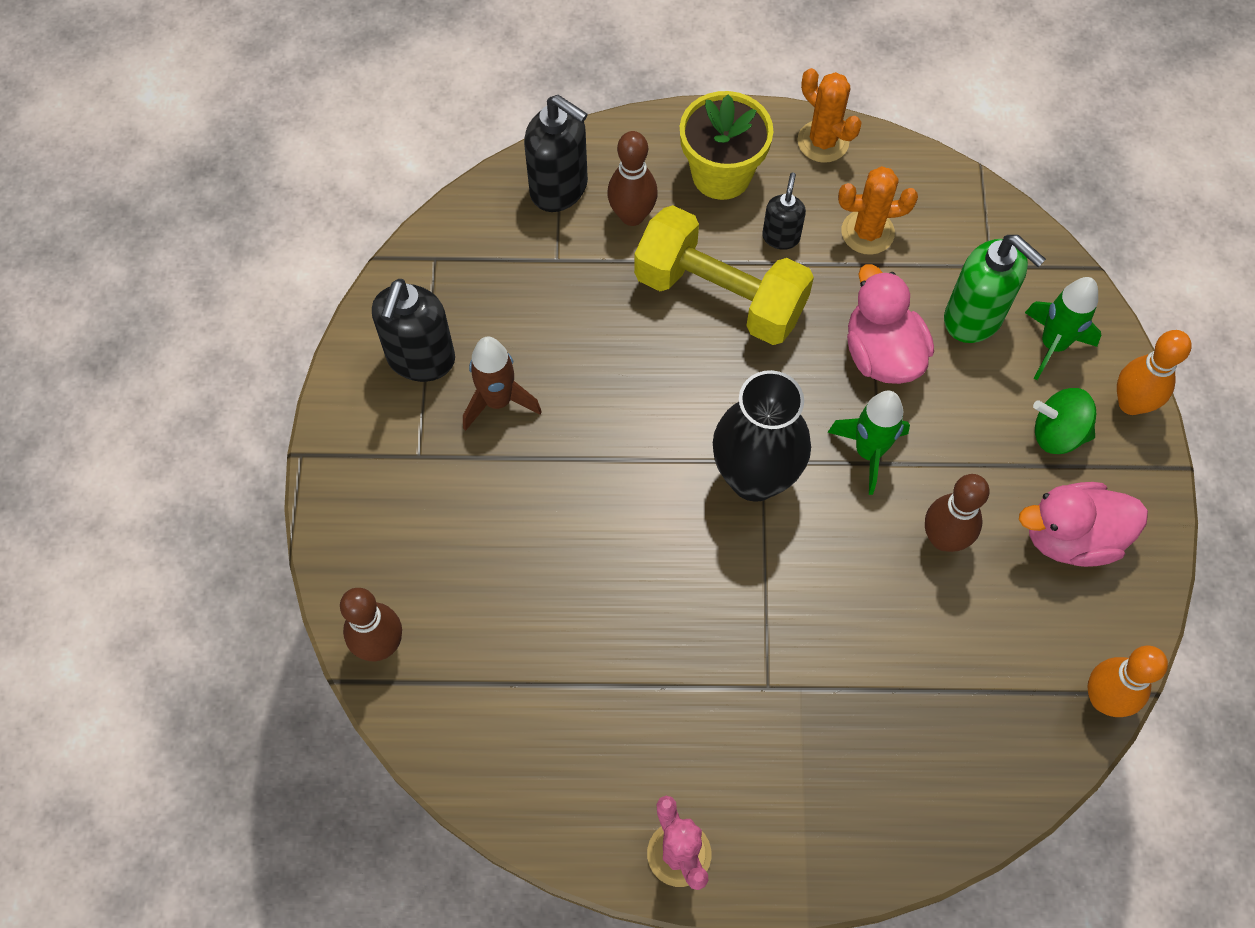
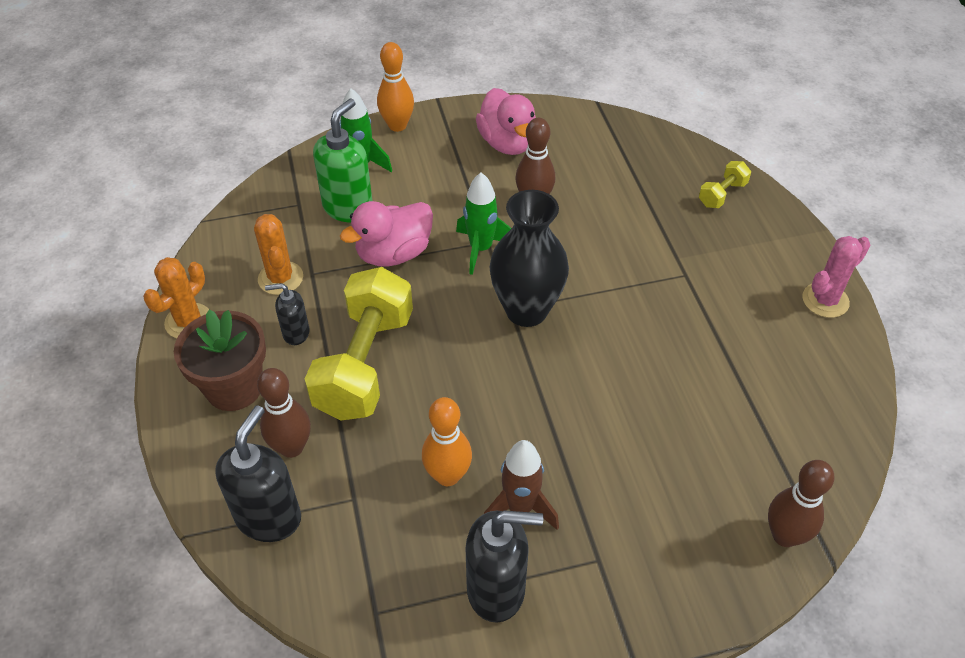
camera: 105 degrees left, 15 degrees down
(721, 174) = (234, 387): yellow flower pot -> brown flower pot
(910, 801) = (722, 194): none -> yellow dumbbell
(1057, 433) = (432, 156): green spinning top -> none
(1104, 699) = (610, 120): orange bowling pin -> orange bowling pin (447, 475)

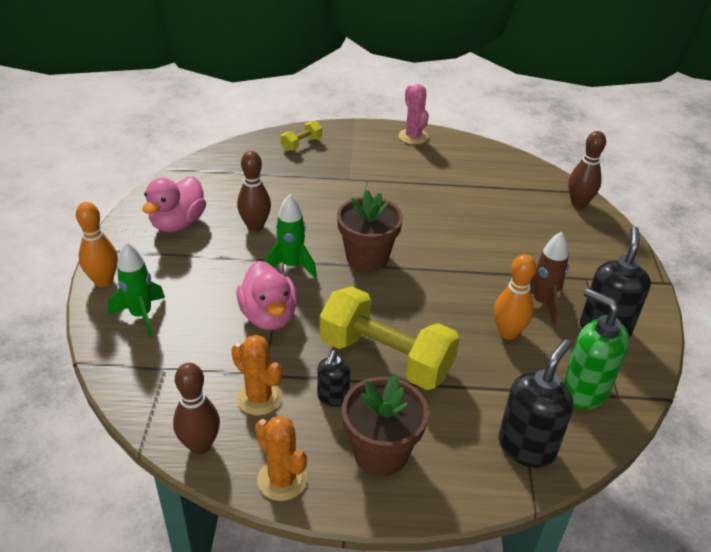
camera: 75 degrees left, 10 degrees down
(269, 517) = (526, 447): black soap dispenser -> black soap dispenser turned 90 degrees clockwise
(280, 278) = (259, 398): orange cactus -> orange cactus turned 45 degrees clockwise
(291, 447) = (459, 421): brown bowling pin -> brown bowling pin (200, 445)
(348, 207) = (193, 334): green soap dispenser -> green soap dispenser (584, 391)
(507, 143) = (178, 223): pink duck -> pink duck turned 120 degrees clockwise
(526, 310) = (367, 257): black vase -> brown flower pot
(722, 194) = (301, 144): yellow dumbbell -> yellow dumbbell turned 75 degrees clockwise

